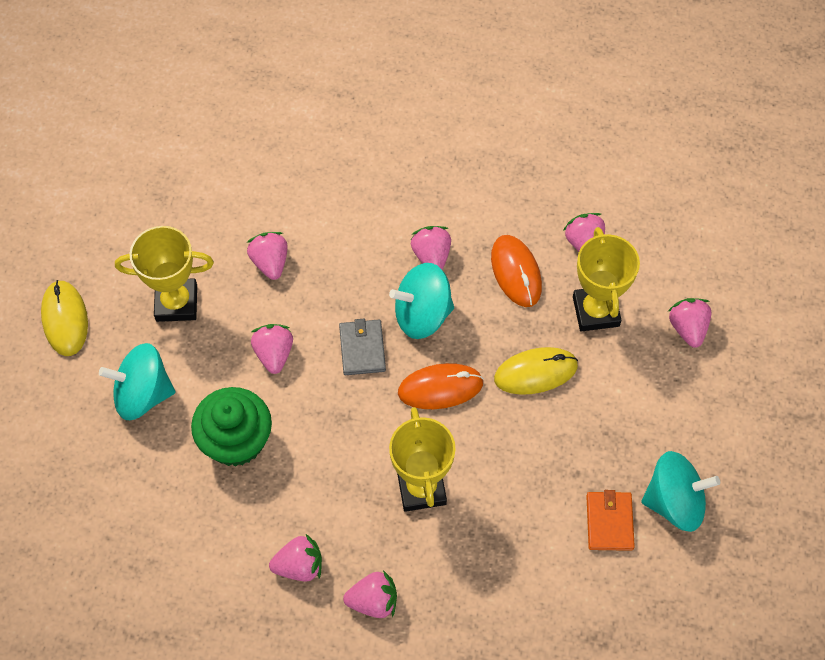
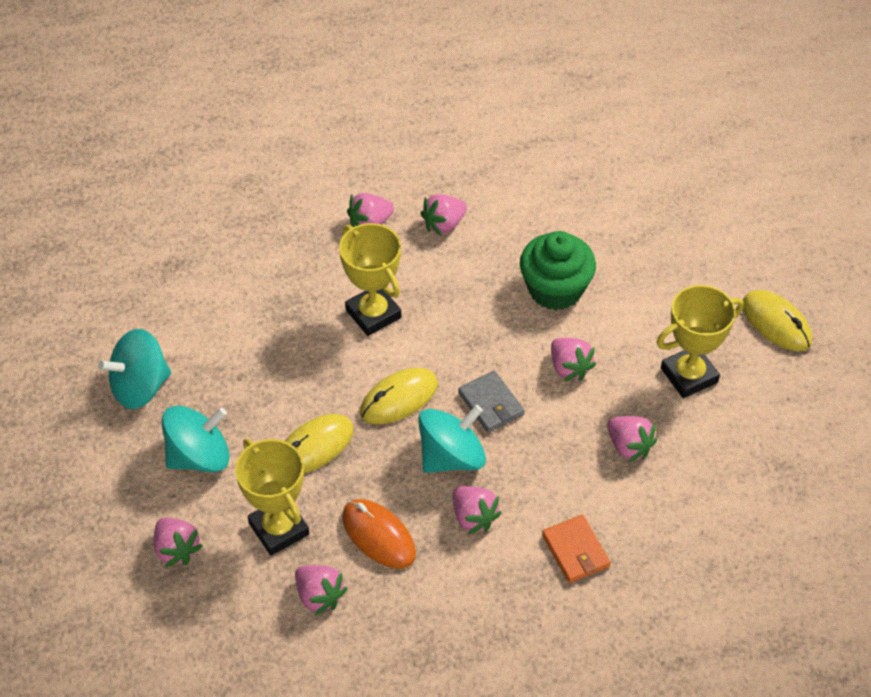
camera: 155 degrees right, 10 degrees down
(143, 394) = (660, 293): turquoise spinning top -> turquoise spinning top (199, 456)
(440, 388) = (399, 398): orange mouse -> yellow mouse
(609, 522) = (194, 349): orange wallet -> orange wallet (575, 551)

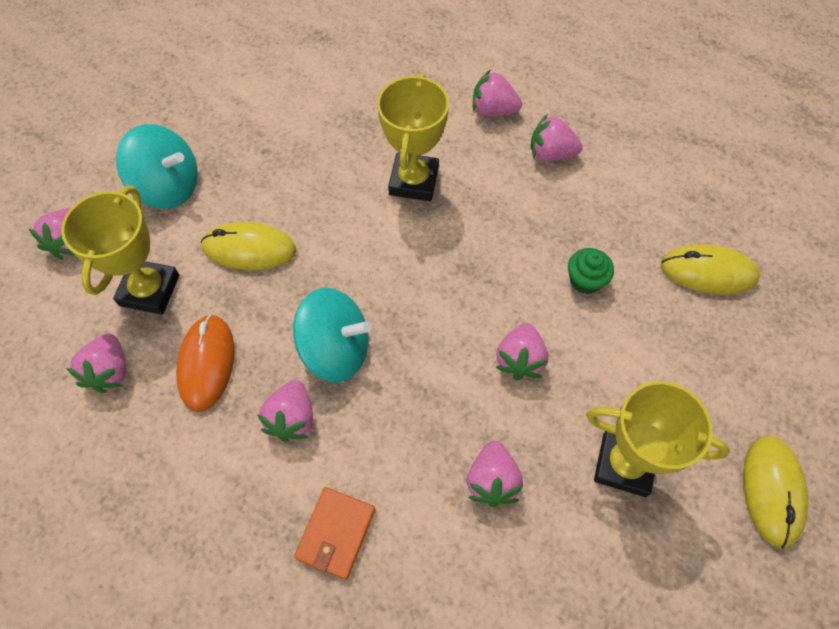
camera: 45 degrees right, 10 degrees up
(140, 387) = (195, 104): turquoise spinning top -> none
(399, 398) = (353, 265): yellow mouse -> yellow mouse (708, 272)
(491, 404) = (418, 333): grey wallet -> none
(555, 289) = (585, 280): green cupcake -> green cupcake, size x0.52

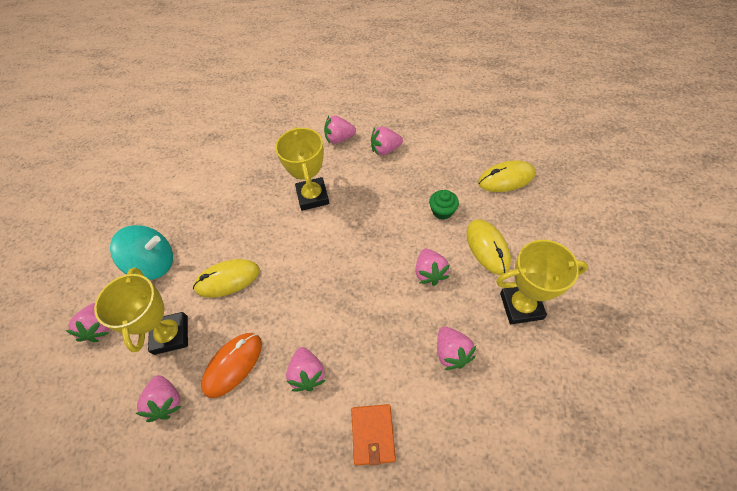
camera: 20 degrees left, 5 degrees down
(207, 363) = (233, 365): orange mouse -> orange mouse turned 60 degrees clockwise
(336, 349) = (314, 317): turquoise spinning top -> none
(772, 491) = (607, 283): yellow mouse -> yellow mouse (487, 248)

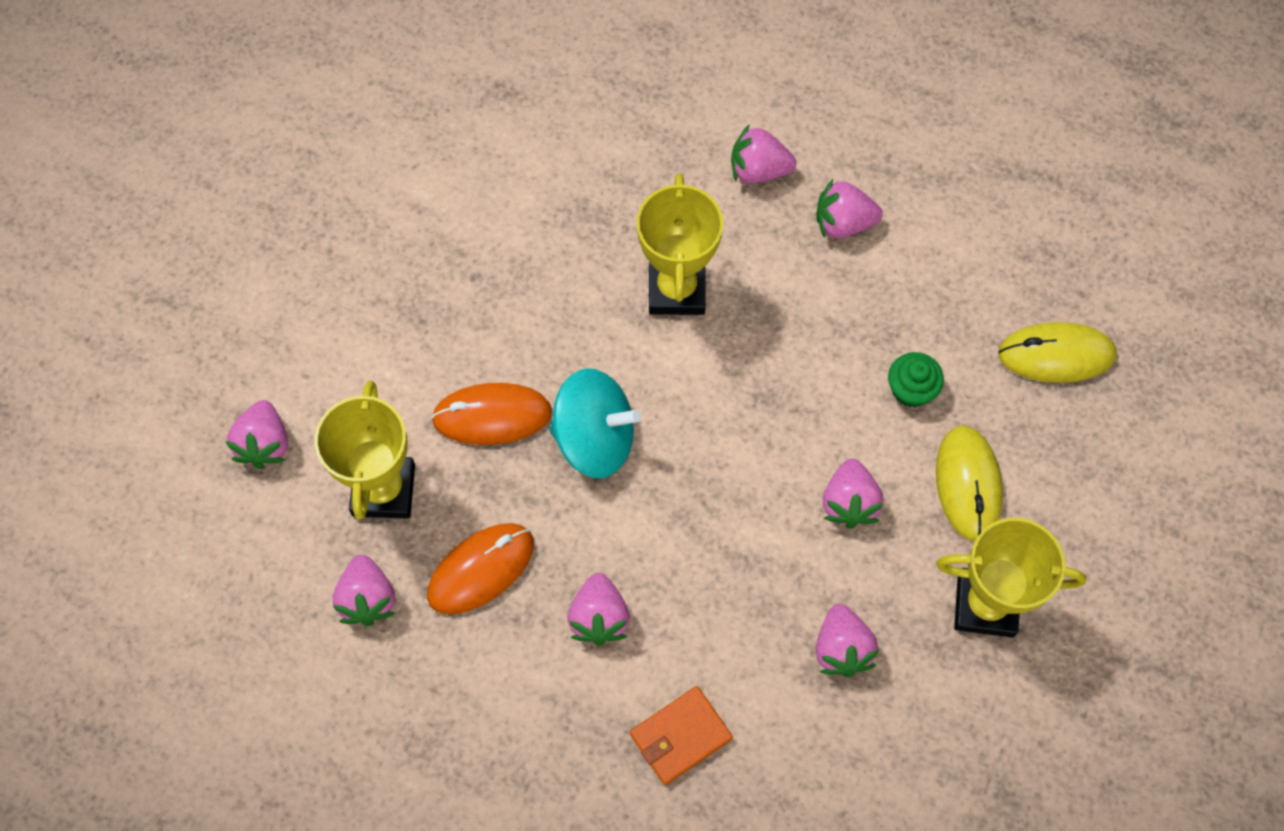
camera: 10 degrees right, 10 degrees up
(154, 263) = (364, 347): turquoise spinning top -> turquoise spinning top (595, 438)
(227, 279) = (492, 416): yellow mouse -> orange mouse
(373, 434) = (680, 736): orange wallet -> orange wallet turned 45 degrees clockwise

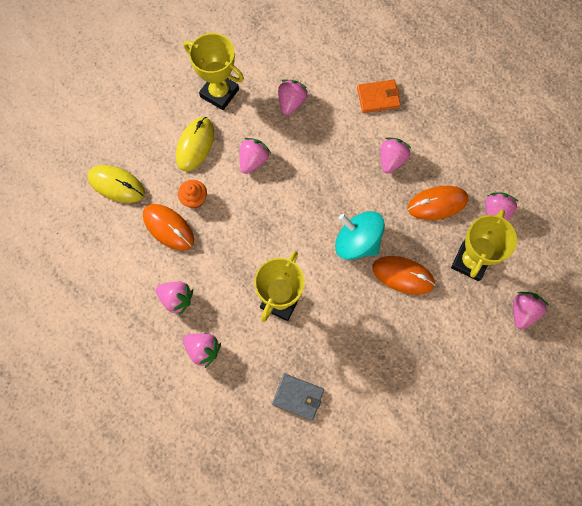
camera: 155 degrees left, 5 degrees up
(579, 167) = (298, 397): none -> grey wallet
(911, 389) = (194, 199): green cupcake -> orange cupcake
(924, 323) = (168, 228): none -> orange mouse

